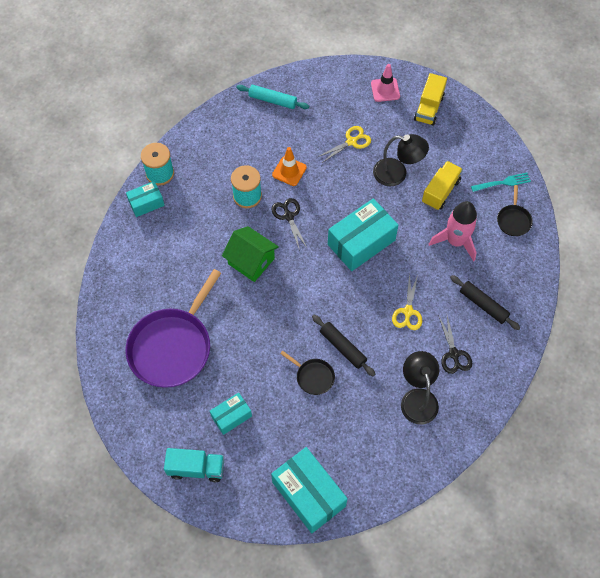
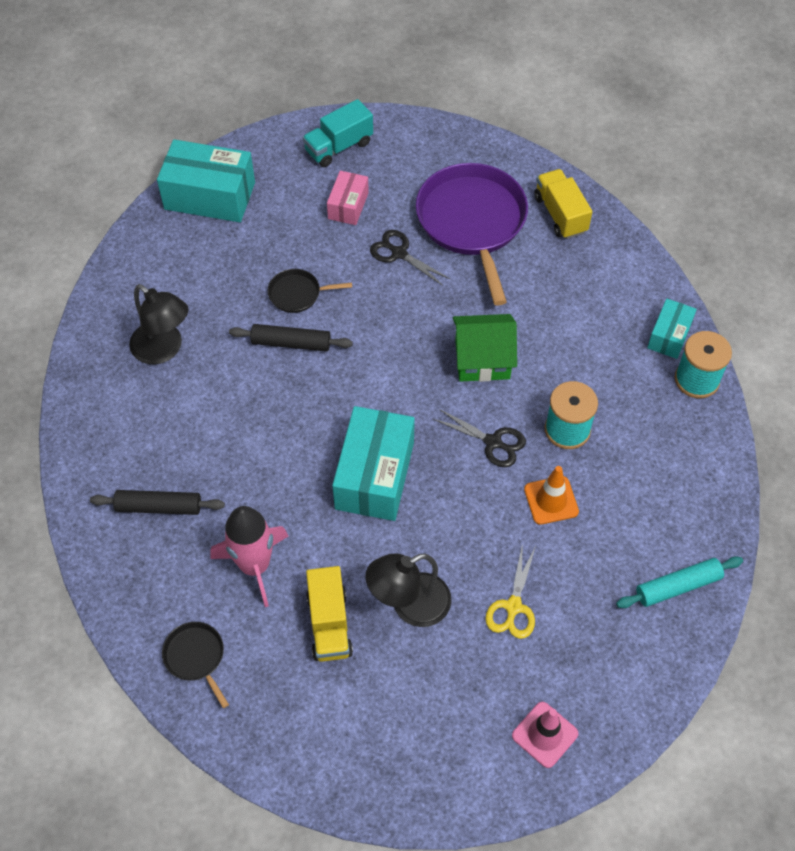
camera: 140 degrees right, 5 degrees down
(231, 416) = (348, 206): turquoise box -> pink box
(408, 311) = (247, 433): yellow scissors -> none
(429, 108) = (454, 754): yellow truck -> yellow truck (560, 214)
(454, 354) = (155, 423): black scissors -> black scissors (399, 253)
(502, 183) = (251, 707): turquoise fork -> none

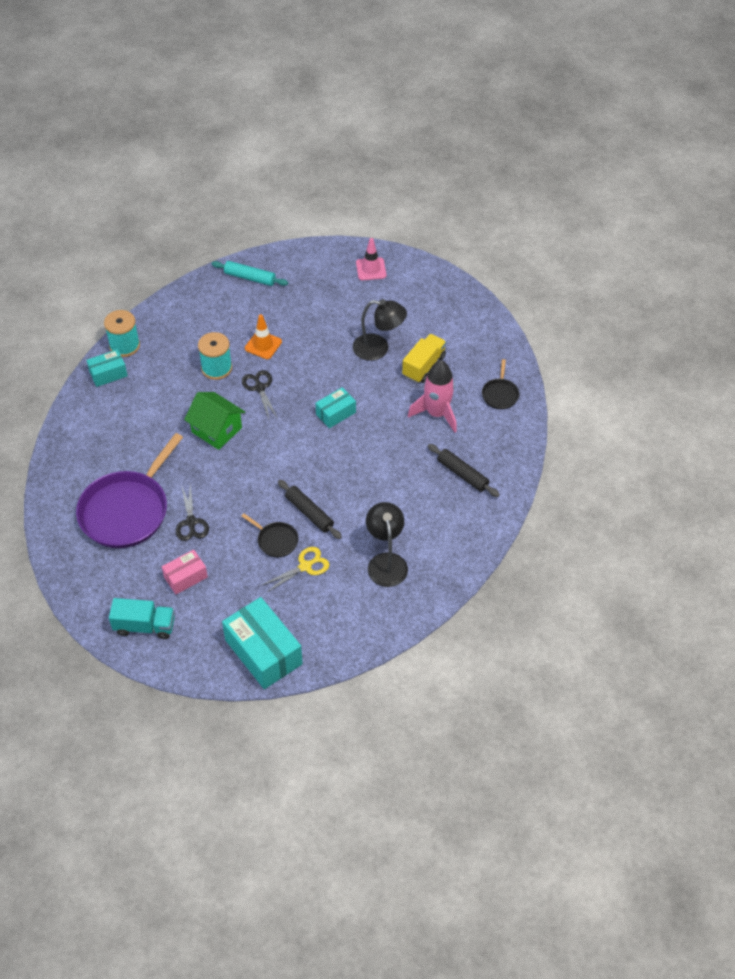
camera: 140 degrees left, 5 degrees down
(375, 475) = (335, 413): turquoise box -> turquoise box, size x0.55
(513, 606) = (331, 318): yellow scissors -> yellow scissors (305, 566)
(560, 214) = (73, 477): yellow truck -> none

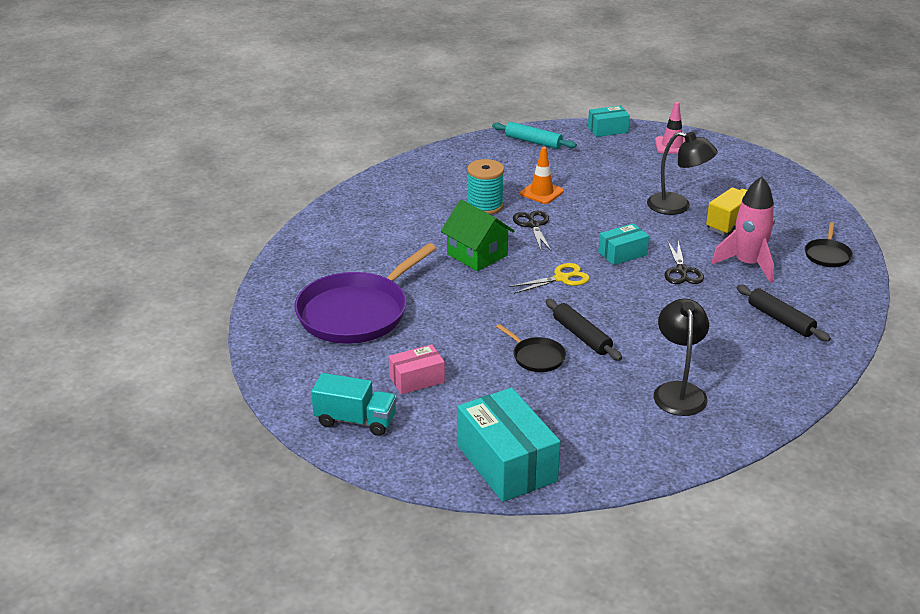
camera: 10 degrees right, 20 degrees down
(108, 374) = (360, 200): turquoise box -> turquoise box (607, 129)
(124, 346) = (383, 180): turquoise spool -> none
(191, 522) = (432, 330): black scissors -> black scissors (681, 271)
(305, 566) = (571, 385): yellow scissors -> yellow scissors (561, 278)

